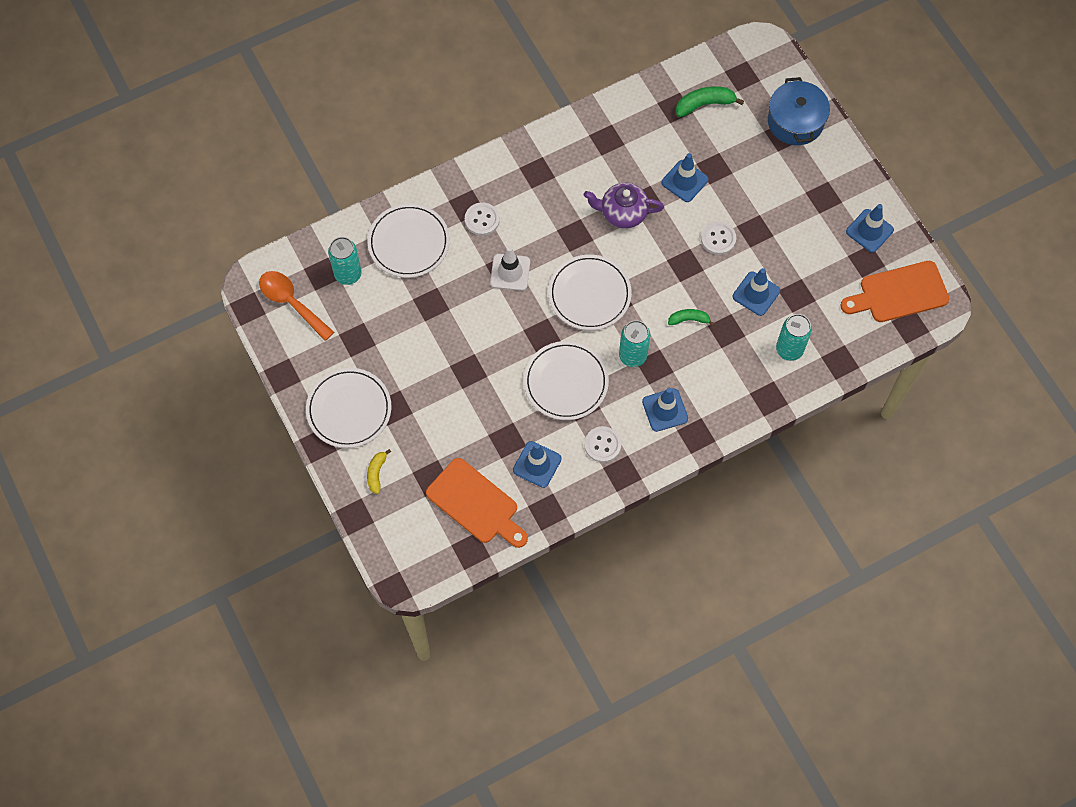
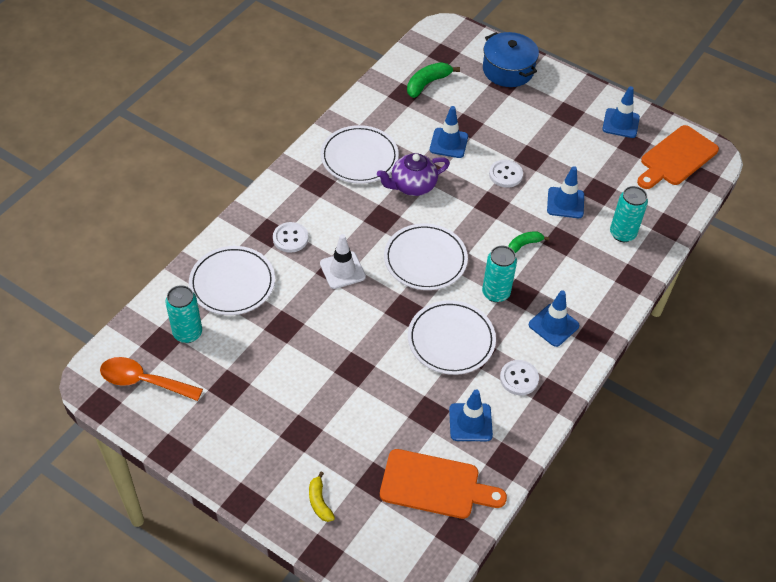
camera: 30 degrees left, 15 degrees down
(349, 409) = (257, 454): white plate -> white plate (359, 157)

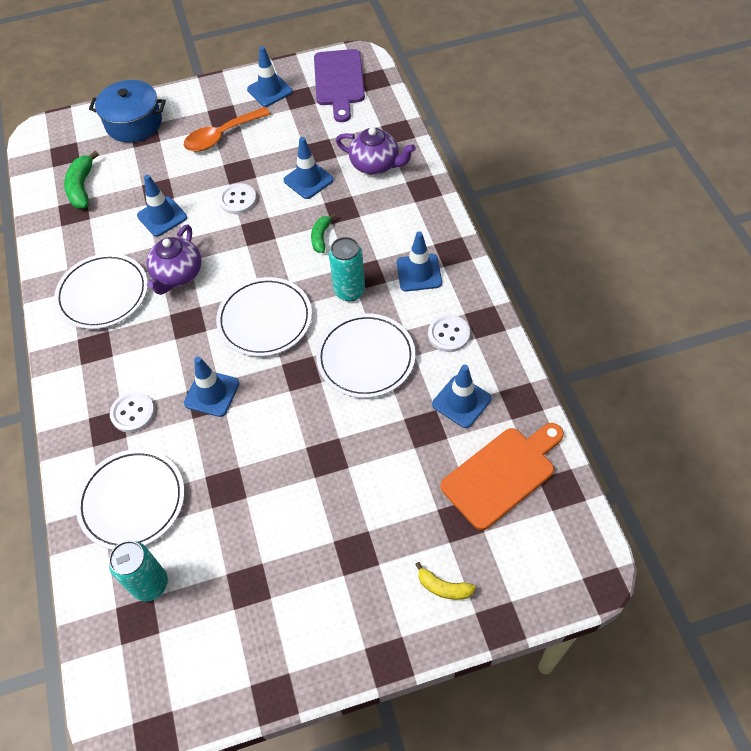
camera: 45 degrees left, 5 degrees up
(144, 381) = (168, 669): orange spoon -> orange spoon (222, 136)
(342, 270) = (212, 393): white traffic cone -> blue traffic cone
(622, 234) = (375, 165): turquoise can -> purple teapot
(676, 158) = (339, 81): orange cutting board -> purple cutting board

